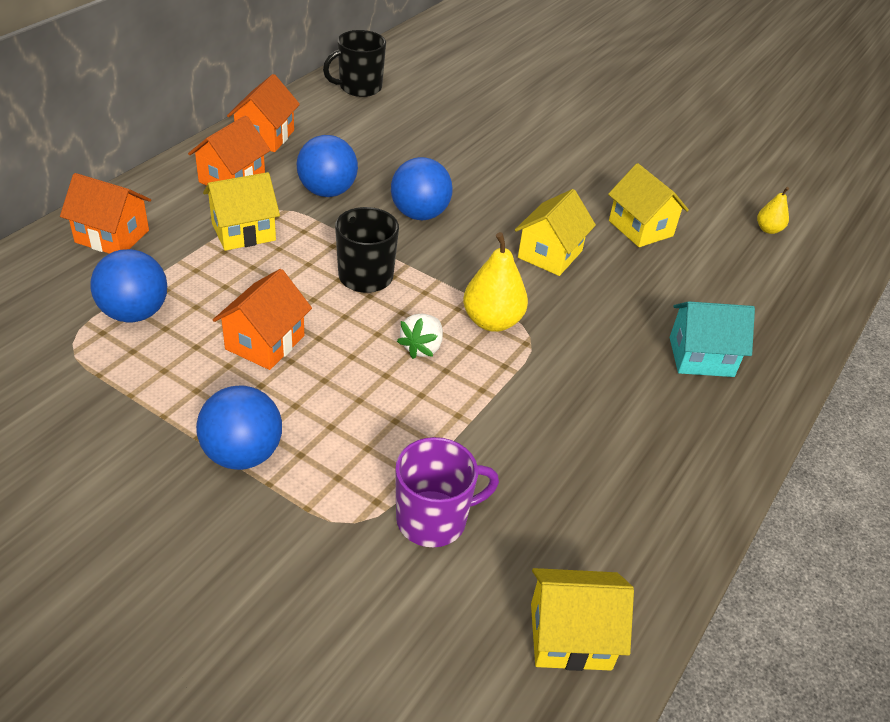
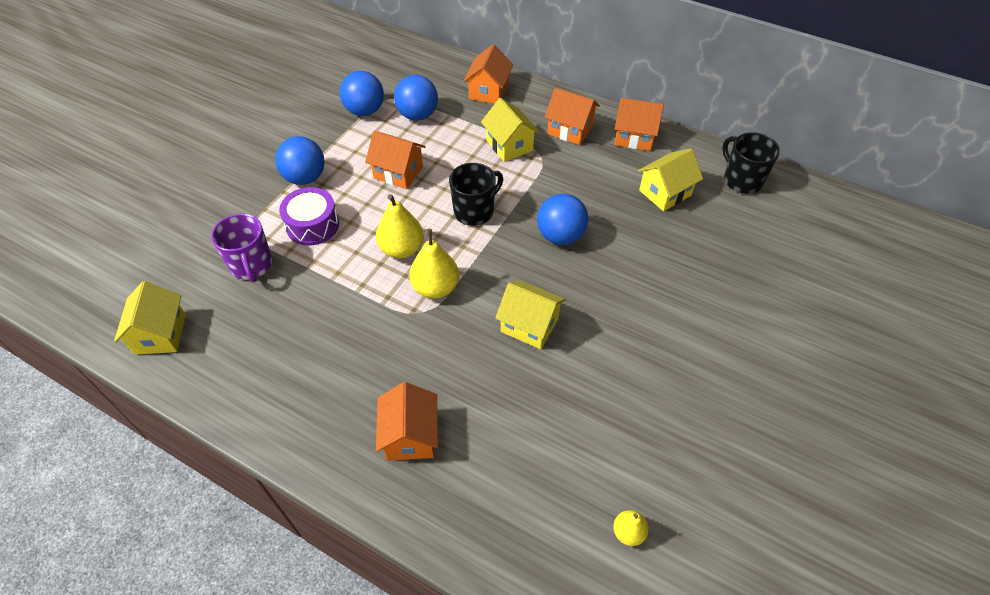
camera: 90 degrees right, 10 degrees up
(327, 191) = (572, 180): blue ball -> blue ball (365, 111)
(358, 443) = (312, 225): none -> purple drum
(422, 348) = (402, 249): white strawberry -> yellow pear
(640, 228) = (590, 400): yellow house -> yellow house (665, 193)
(701, 357) = (410, 435): turquoise house -> orange house

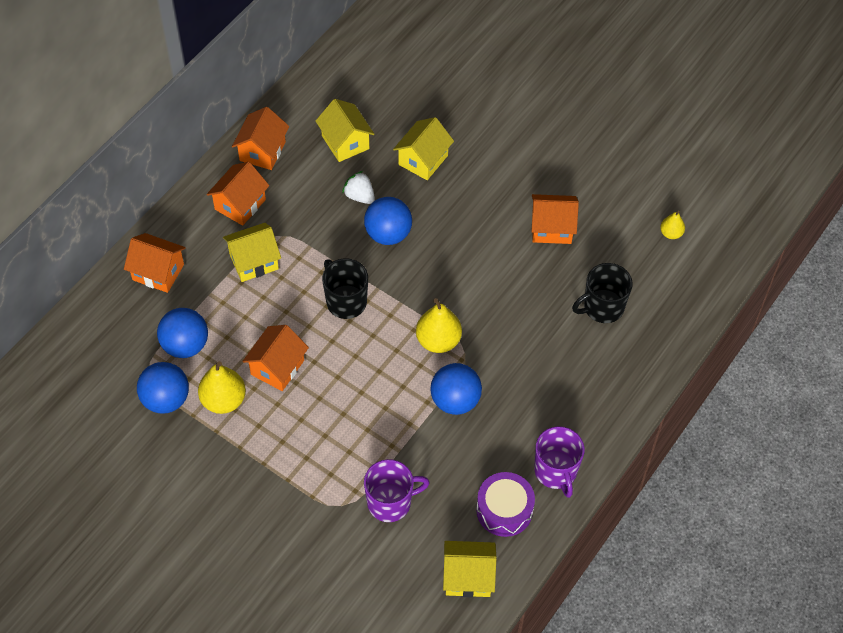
camera: 85 degrees left, 5 degrees up
(272, 408) = (556, 471): none -> purple mug
(305, 178) = (269, 458): blue ball -> blue ball (455, 400)
(312, 225) = (343, 448): purple drum -> purple drum (504, 510)
(402, 249) = (386, 367): yellow pear -> yellow pear (223, 400)
(410, 435) = (588, 367): orange house -> orange house (551, 228)
(529, 325) = (488, 271): yellow house -> yellow house (423, 160)
(601, 210) = (359, 196): none -> white strawberry
(742, 180) = (339, 80): black mug -> black mug (602, 307)

